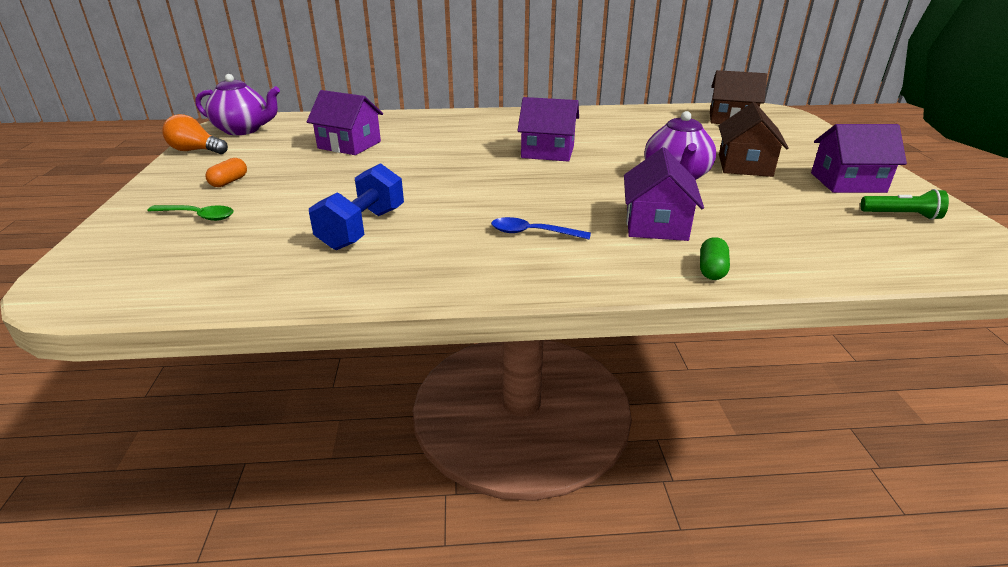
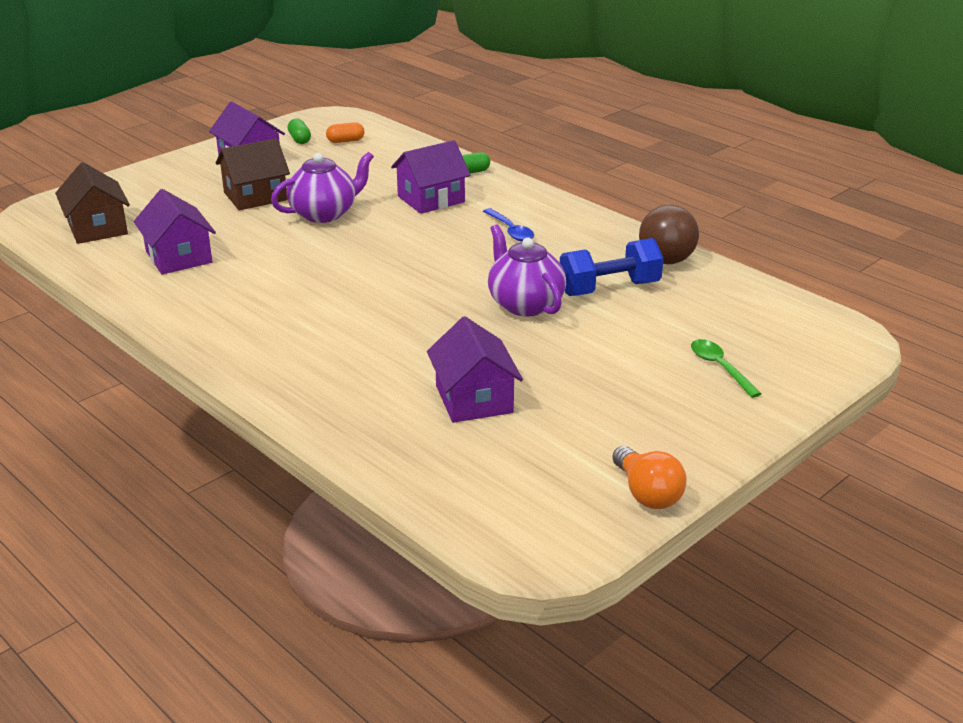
camera: 130 degrees left, 0 degrees up
(229, 182) = (657, 403): orange capsule -> orange capsule (345, 141)
(243, 130) = (546, 516): purple teapot -> purple teapot (525, 304)
(346, 278) = (666, 260): none -> brown ball
(547, 152) = (335, 282): purple house -> purple house (179, 257)
(902, 215) = (299, 139): green flashlight -> green capsule

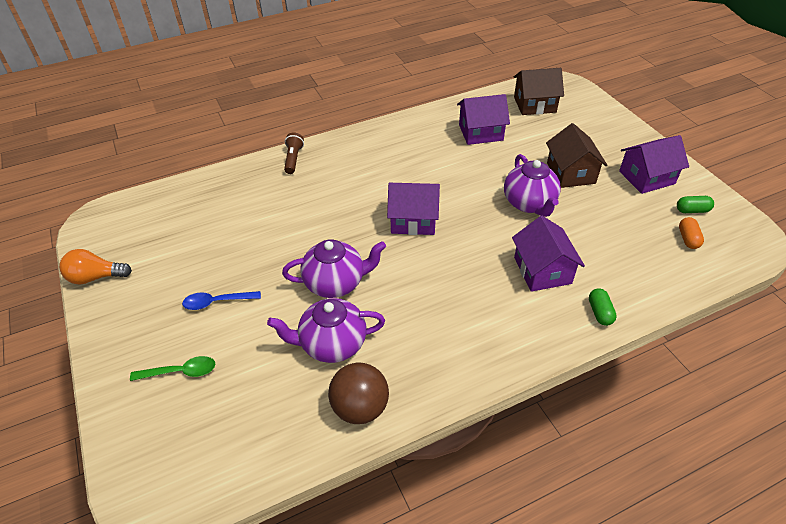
camera: 110 degrees right, 15 degrees up
(292, 394) = (293, 159): none -> brown flashlight
(474, 399) = (238, 228): purple house -> purple house (413, 220)
(510, 230) = (462, 308): blue spoon -> blue spoon (217, 302)
(609, 288) = (332, 344): blue dumbbell -> purple teapot

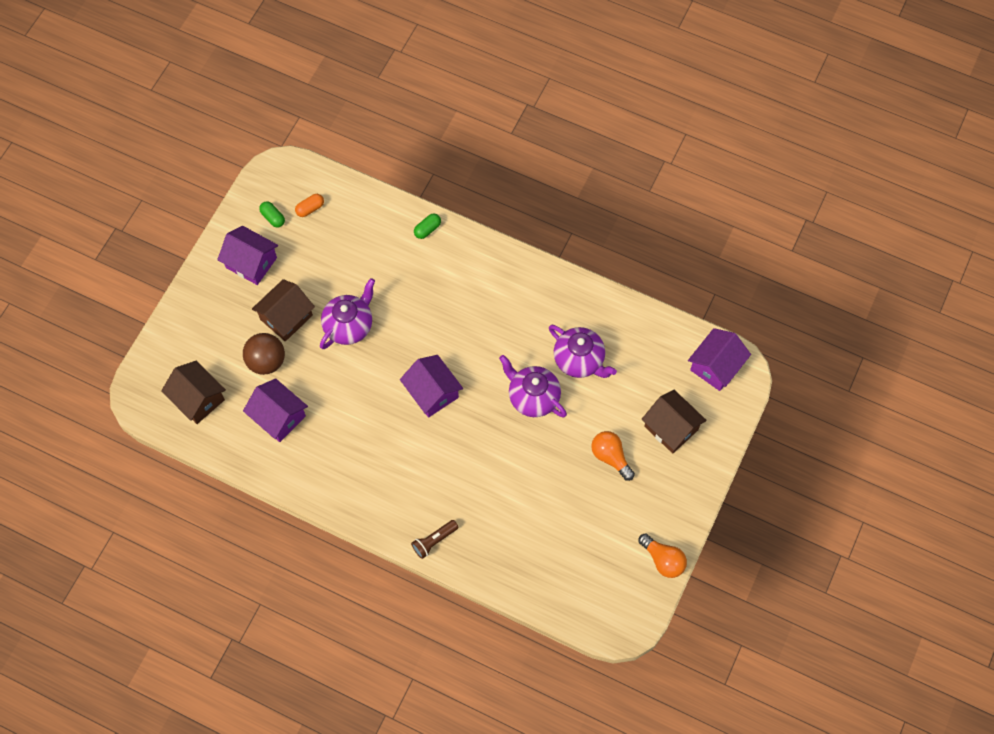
camera: 130 degrees left, 20 degrees up
(180, 372) = (671, 428): green spoon -> brown house
(217, 302) = (611, 457): blue spoon -> orange light bulb
(360, 407) = (605, 312): brown ball -> brown ball (266, 361)
(542, 270) = (415, 280): purple house -> purple house (716, 366)

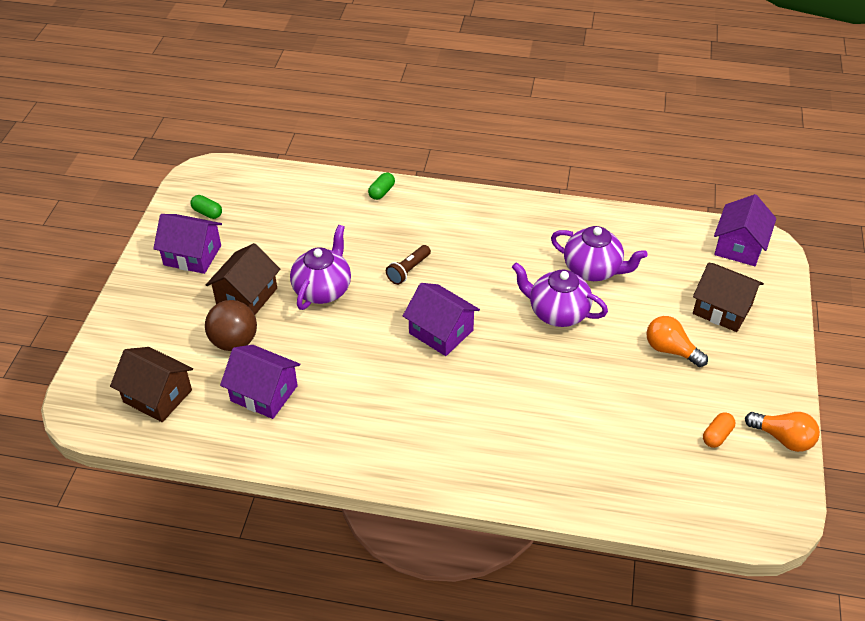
camera: 15 degrees left, 20 degrees down
(310, 208) = (247, 198): orange capsule -> orange capsule (717, 435)
(434, 541) = (501, 482): brown flashlight -> brown flashlight (408, 270)

